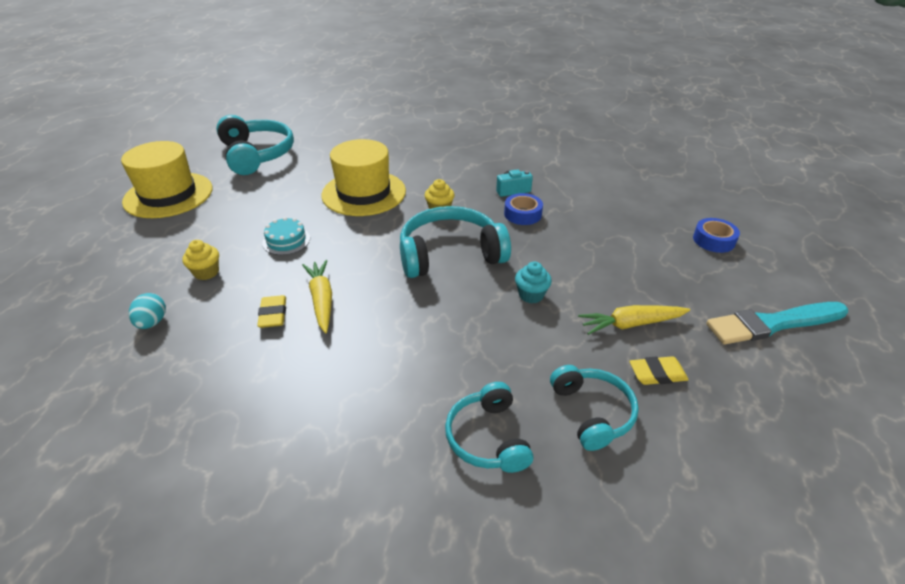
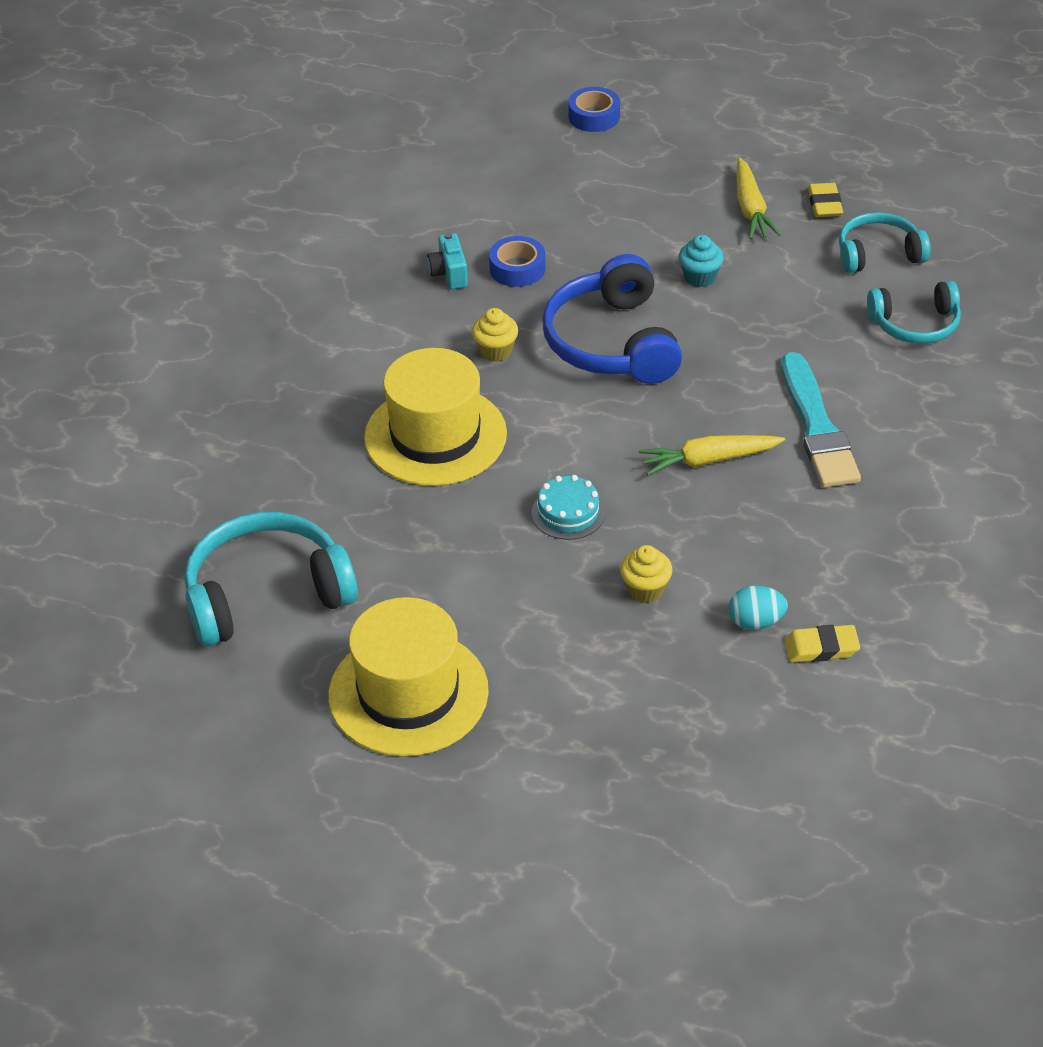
camera: 85 degrees left, 5 degrees up
(273, 314) = (738, 503): yellow eraser -> yellow eraser (821, 648)
(450, 254) = (612, 342): turquoise headphones -> blue headphones
(773, 324) = (748, 113): turquoise brush -> turquoise brush (817, 427)

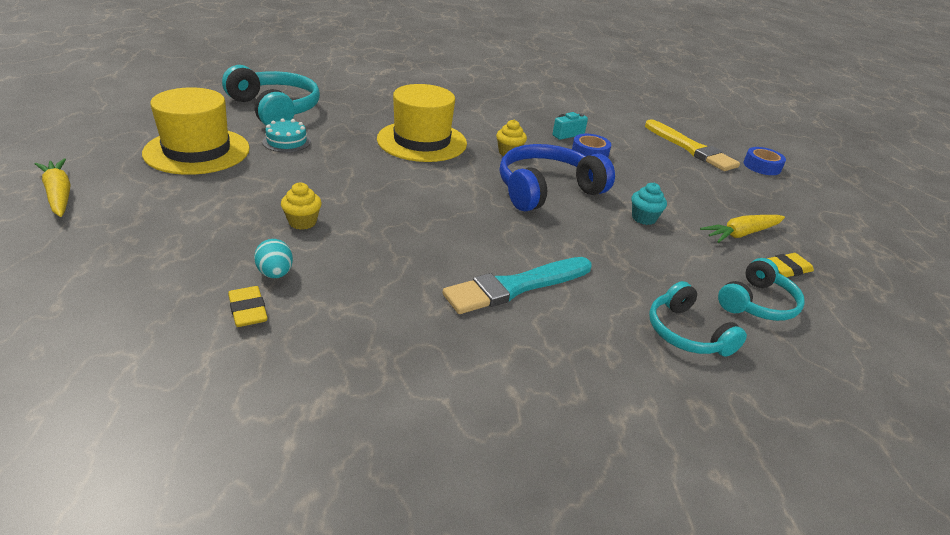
camera: 65 degrees right, 10 degrees down
(526, 162) = (690, 148): none -> yellow brush
(568, 513) = (371, 187): turquoise cake -> turquoise cake (286, 141)
(708, 460) = (449, 237): yellow carrot -> yellow carrot (59, 194)
(878, 254) = (757, 303): turquoise headphones -> turquoise headphones turned 75 degrees clockwise

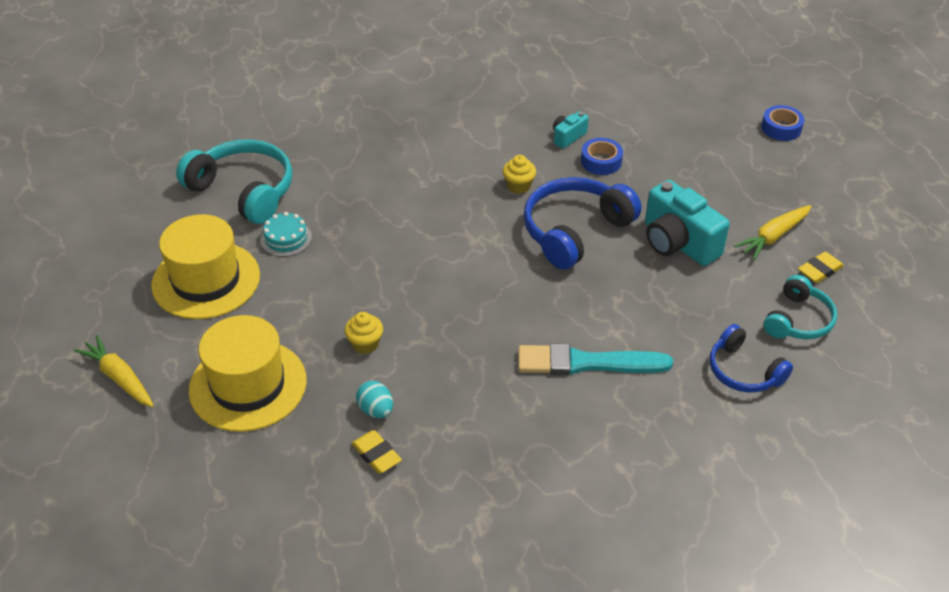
camera: 10 degrees left, 10 degrees up
(422, 141) = (423, 195): yellow hat -> yellow hat (248, 385)
(516, 286) = (587, 363): turquoise brush -> turquoise brush turned 45 degrees clockwise
(643, 218) = (678, 243): turquoise cupcake -> turquoise camera
(686, 333) = (743, 371): turquoise headphones -> blue headphones
(690, 148) = (703, 121): yellow brush -> none

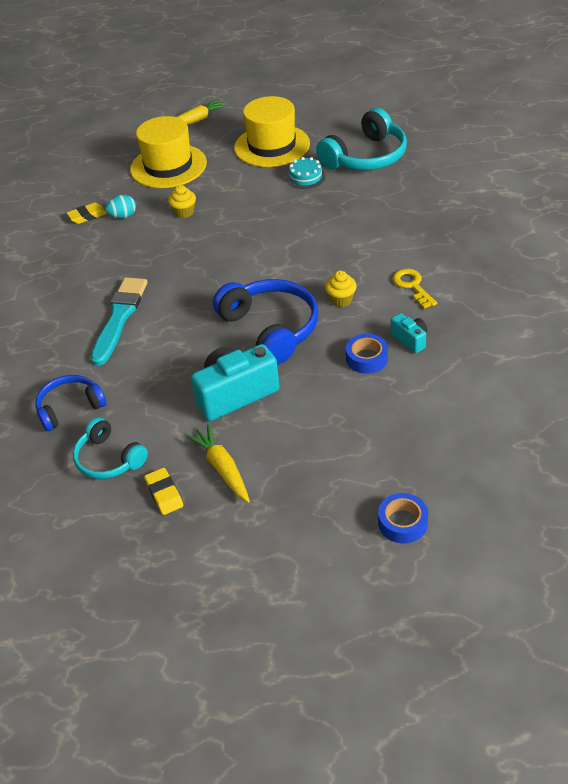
camera: 105 degrees right, 0 degrees up
(488, 140) = (412, 286): none -> yellow key

